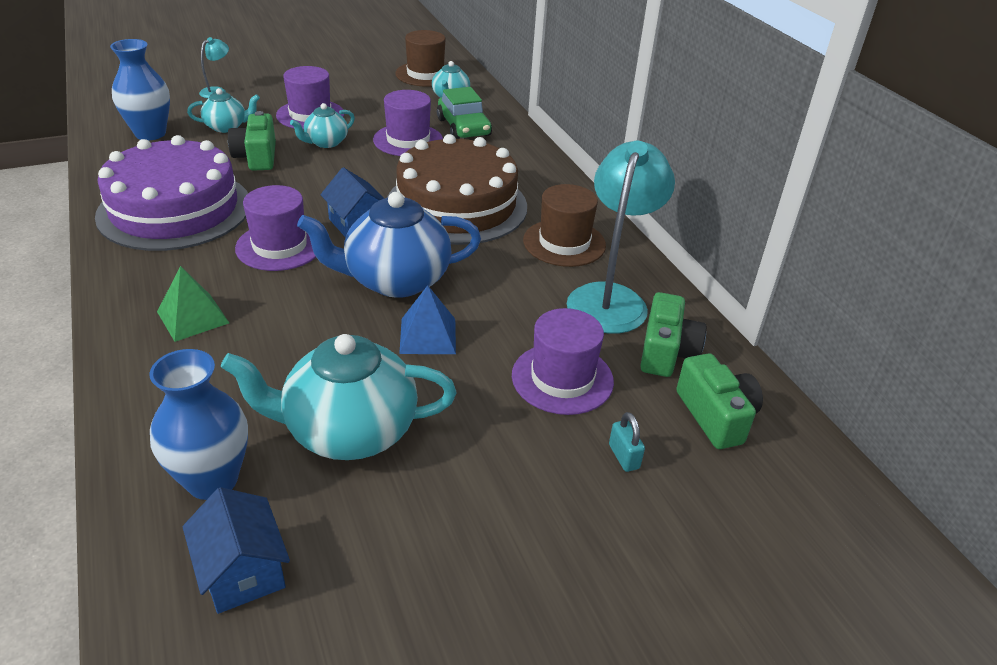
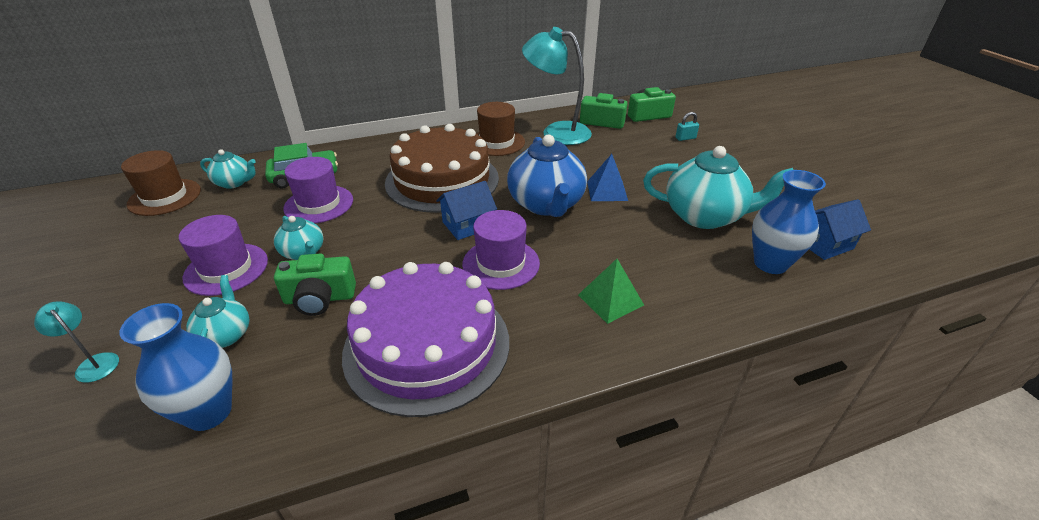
camera: 85 degrees left, 0 degrees up
(348, 431) = (705, 216): turquoise teapot -> turquoise teapot turned 75 degrees counterclockwise
(562, 378) = (633, 150): purple hat -> none

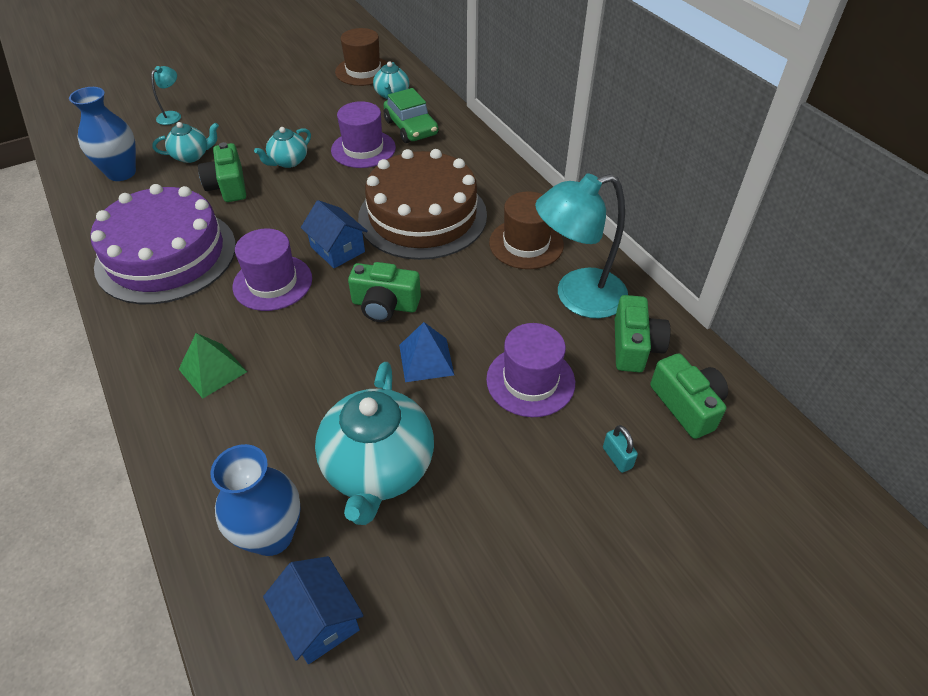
camera: 80 degrees right, 10 degrees up
(226, 269) = (266, 132): purple hat -> purple hat (530, 381)
(546, 204) = (385, 305): blue teapot -> green camera
(556, 132) = (577, 297): turquoise lamp -> turquoise lamp turned 120 degrees counterclockwise

